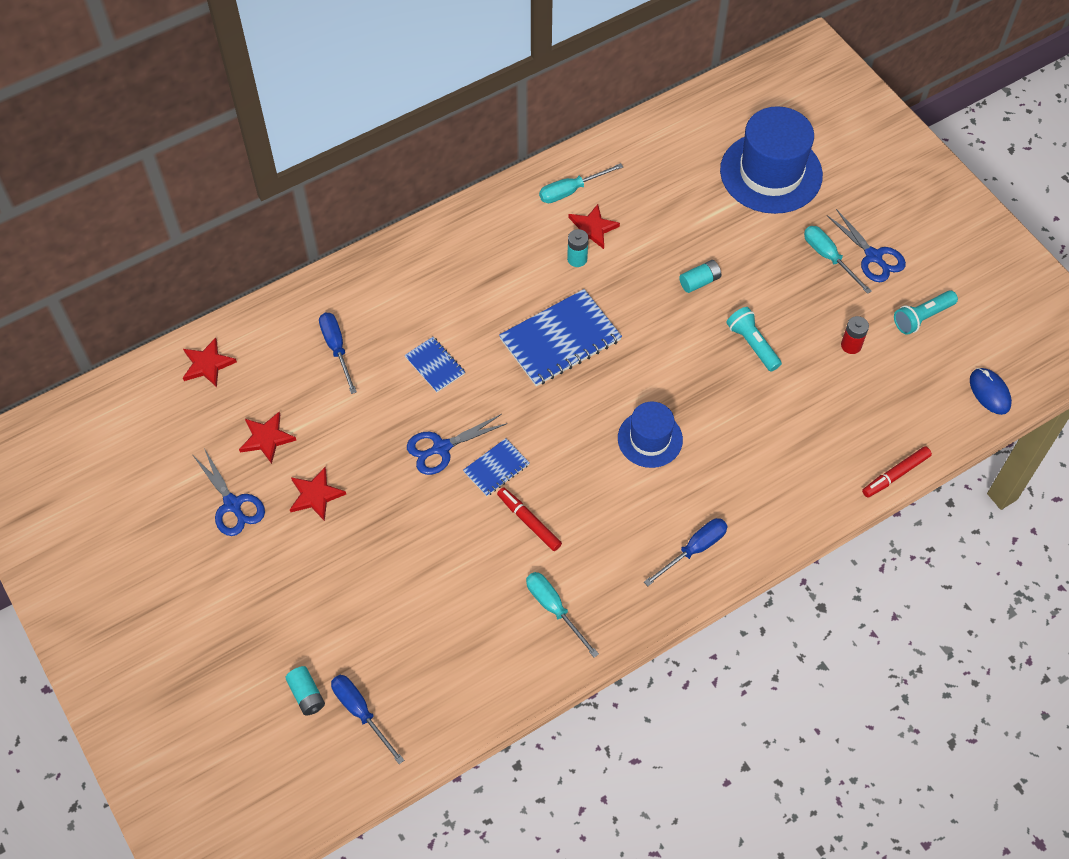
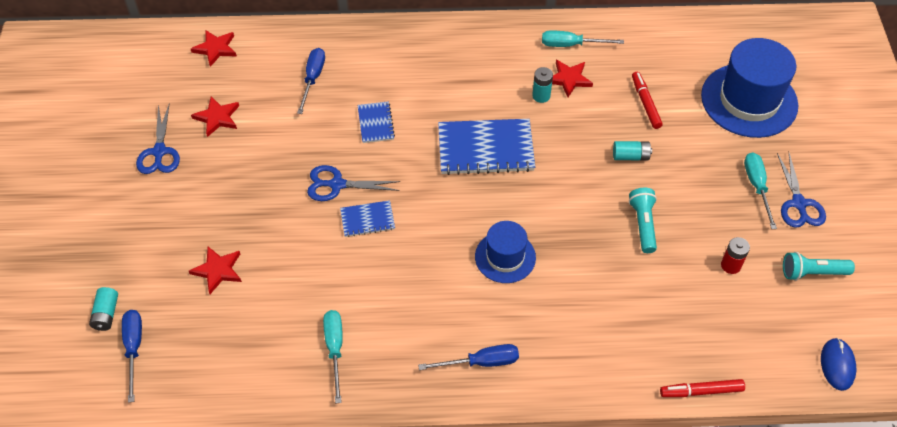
camera: 30 degrees right, 5 degrees down
(315, 495) = (221, 174): red star -> red star (218, 270)
(529, 522) = (363, 272): red marker -> red marker (645, 103)

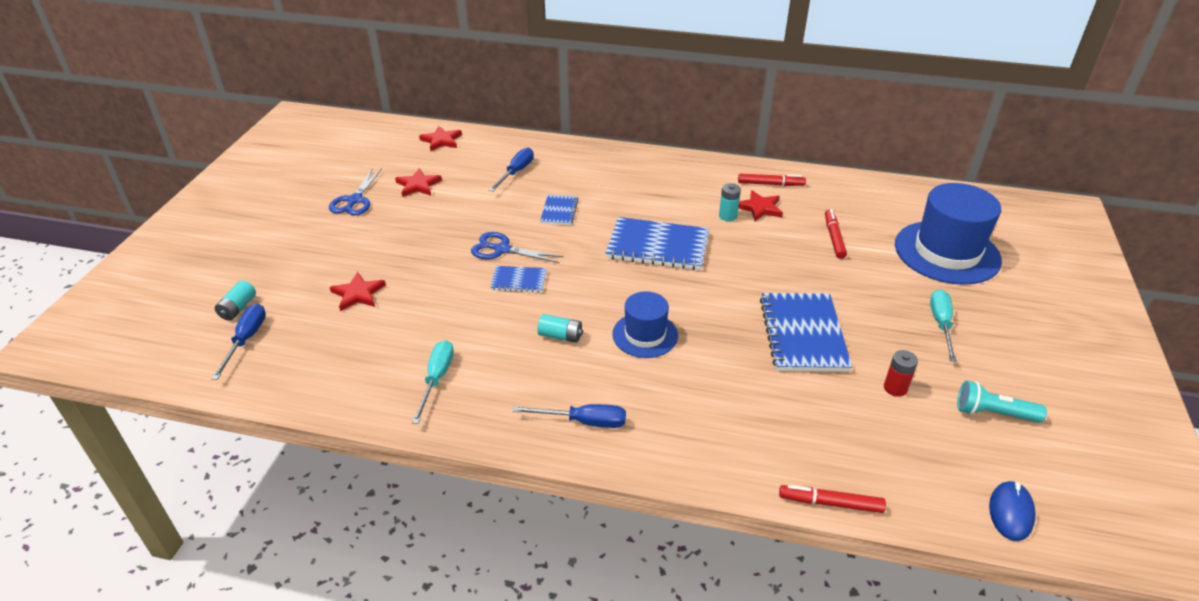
camera: 15 degrees right, 15 degrees down
(571, 45) = (770, 184): turquoise screwdriver -> red marker
(630, 156) = (806, 276): turquoise battery -> turquoise battery (560, 336)
(643, 224) = (803, 334): turquoise flashlight -> blue notebook
(798, 204) = (987, 347): blue scissors -> none

